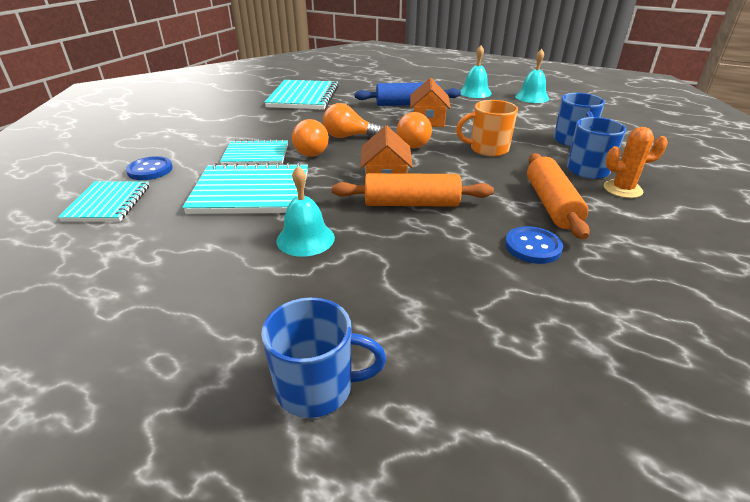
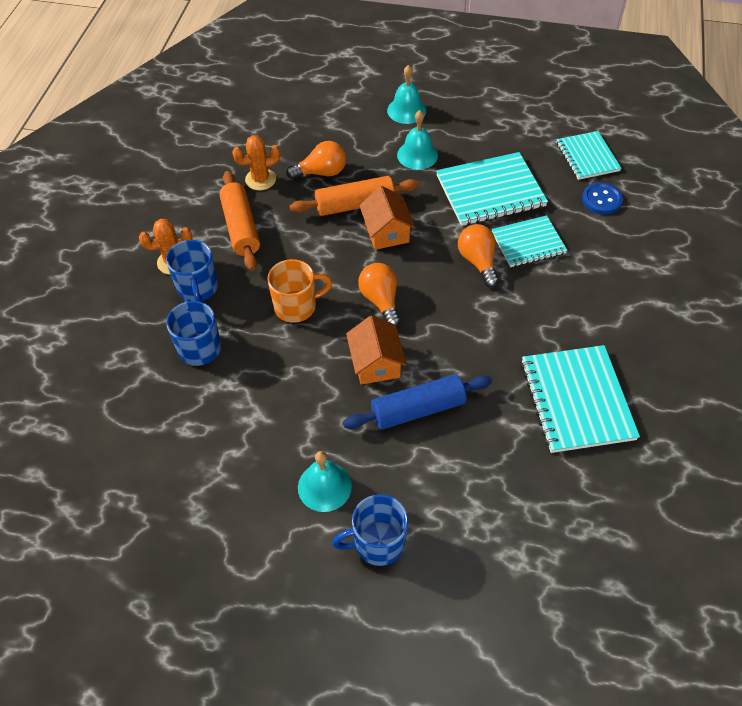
camera: 165 degrees right, 20 degrees up
(317, 387) = (364, 80): blue mug -> blue mug (377, 542)
(348, 136) = (456, 299): orange light bulb -> orange light bulb (321, 172)
(532, 97) = (233, 487): turquoise bell -> turquoise bell (406, 110)
(533, 247) = (260, 179): blue button -> orange cactus

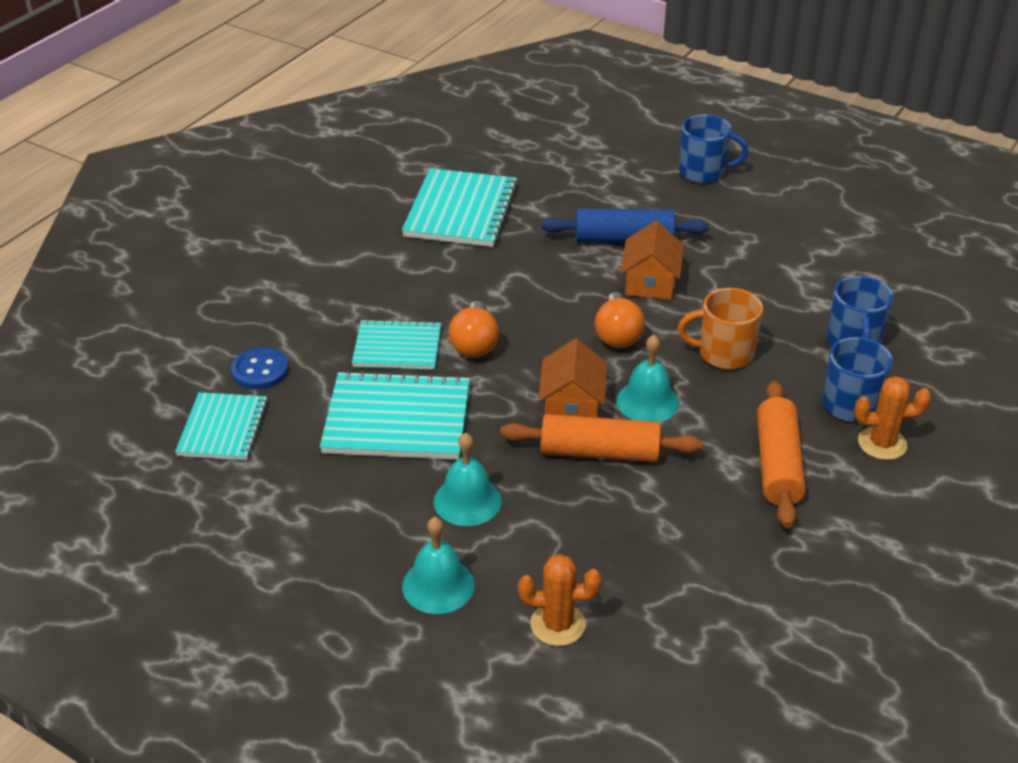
camera: 160 degrees left, 15 degrees down
(260, 179) = (732, 529): orange cactus -> orange cactus (557, 624)
(321, 172) = (630, 514): orange light bulb -> none
(324, 486) = (739, 211): turquoise bell -> turquoise bell (647, 401)

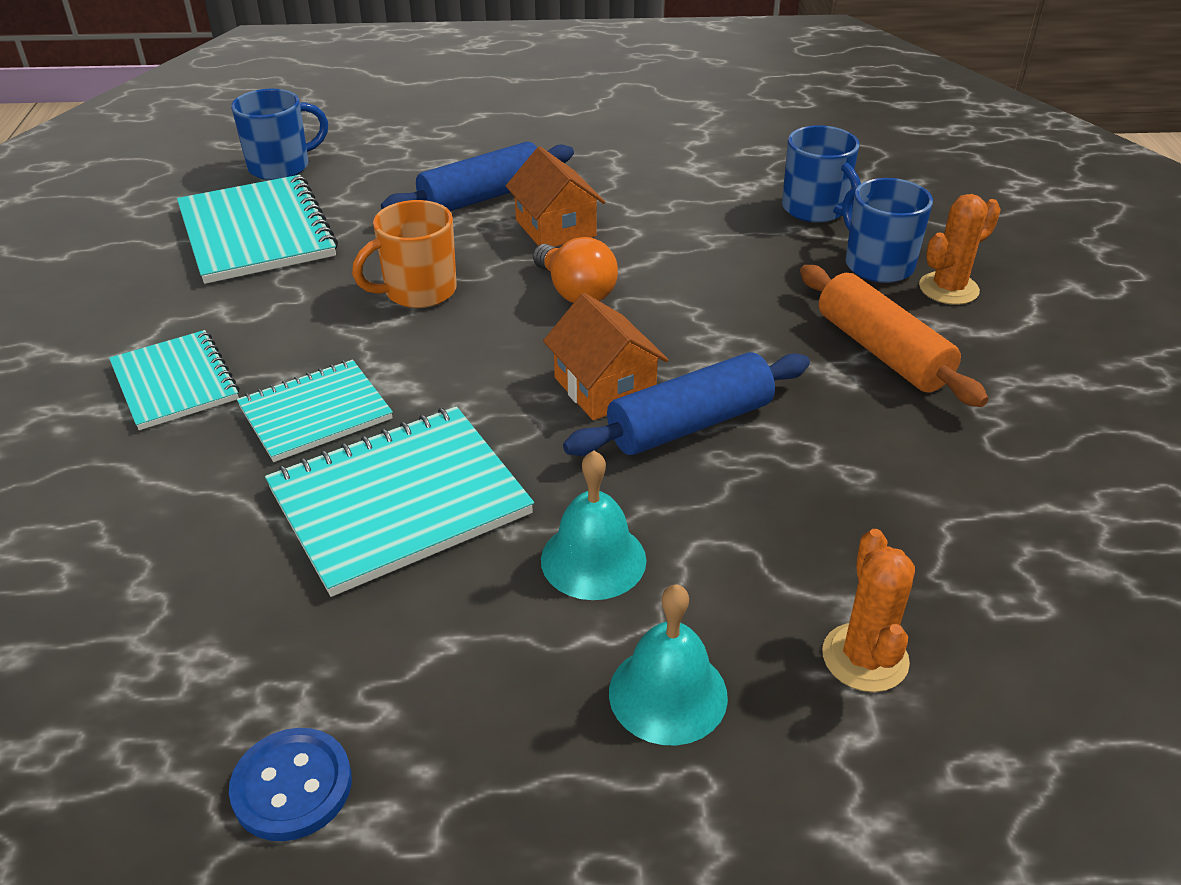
camera: 35 degrees left, 0 degrees up
(223, 429) = (137, 638): turquoise notebook -> turquoise notebook (175, 382)
(260, 370) = (131, 527): blue button -> blue button (292, 786)
(474, 344) = (415, 368): orange light bulb -> none
(557, 624) = (865, 658): orange cactus -> orange cactus turned 60 degrees counterclockwise
(599, 452) = (690, 424): orange rolling pin -> blue rolling pin
(647, 401) = (682, 347): turquoise bell -> none
(703, 172) = (501, 111): blue mug -> blue mug (281, 167)
(724, 353) = (707, 267): orange mug -> orange mug (418, 291)

